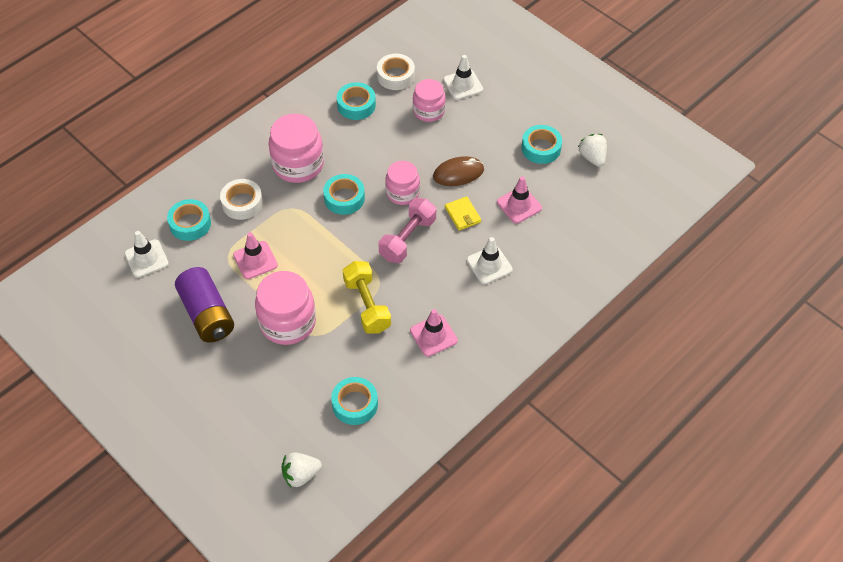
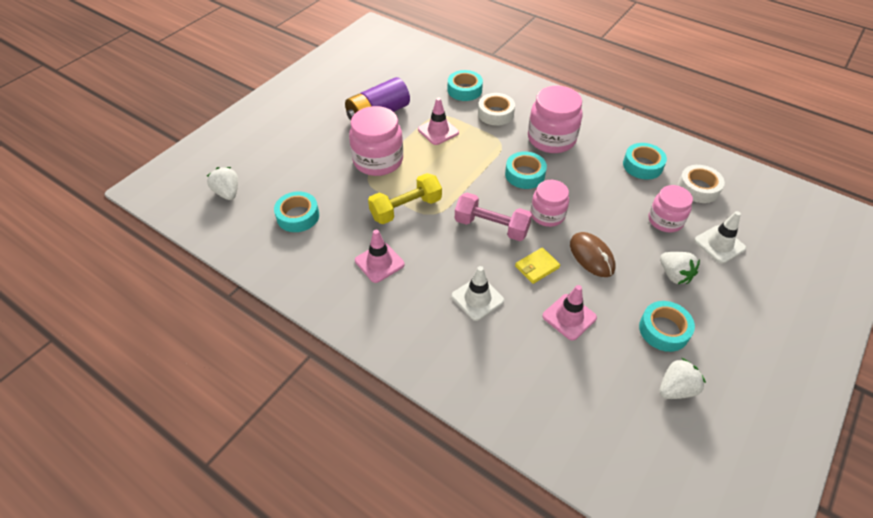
camera: 80 degrees right, 5 degrees down
(146, 258) = (424, 75): white traffic cone -> none
(489, 124) = (674, 275): none -> white strawberry

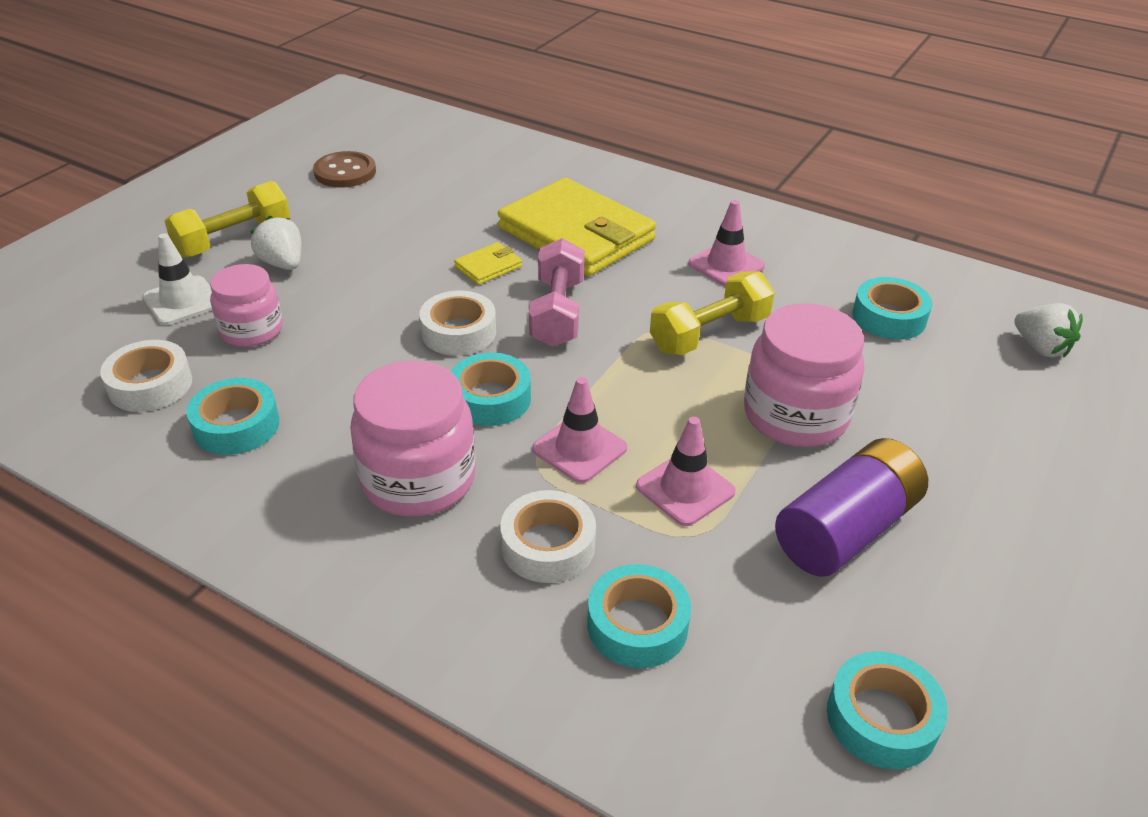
camera: 175 degrees right, 10 degrees down
(477, 298) = (576, 233): white traffic cone -> yellow wallet
(491, 227) = (557, 313): pink dumbbell -> pink dumbbell turned 75 degrees clockwise
(547, 215) = (459, 332): pink jar -> white tape
(569, 317) = (453, 220): pink traffic cone -> pink traffic cone (579, 449)
(591, 256) = (400, 281): brown mouse -> none
(664, 330) = (332, 213): turquoise tape -> turquoise tape (881, 718)
(676, 389) = (345, 172): white strawberry -> brown button
(721, 301) = (233, 240): none -> yellow dumbbell

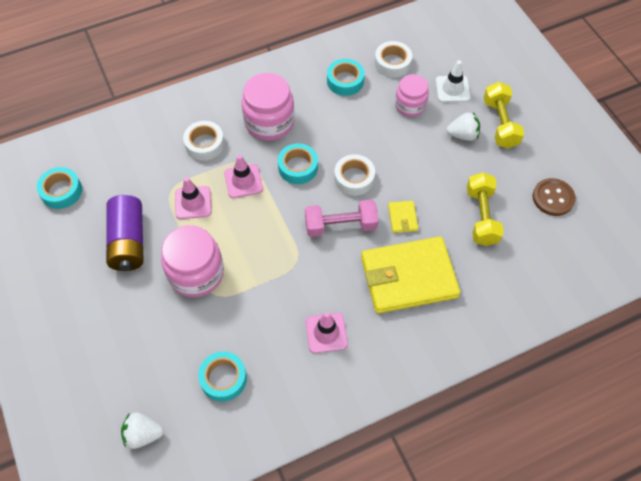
camera: 125 degrees right, 20 degrees up
(557, 313) = (340, 225): pink dumbbell -> pink dumbbell turned 45 degrees counterclockwise
(637, 625) = (151, 150): turquoise tape -> none
(709, 334) = (276, 280): yellow dumbbell -> yellow dumbbell (481, 216)

